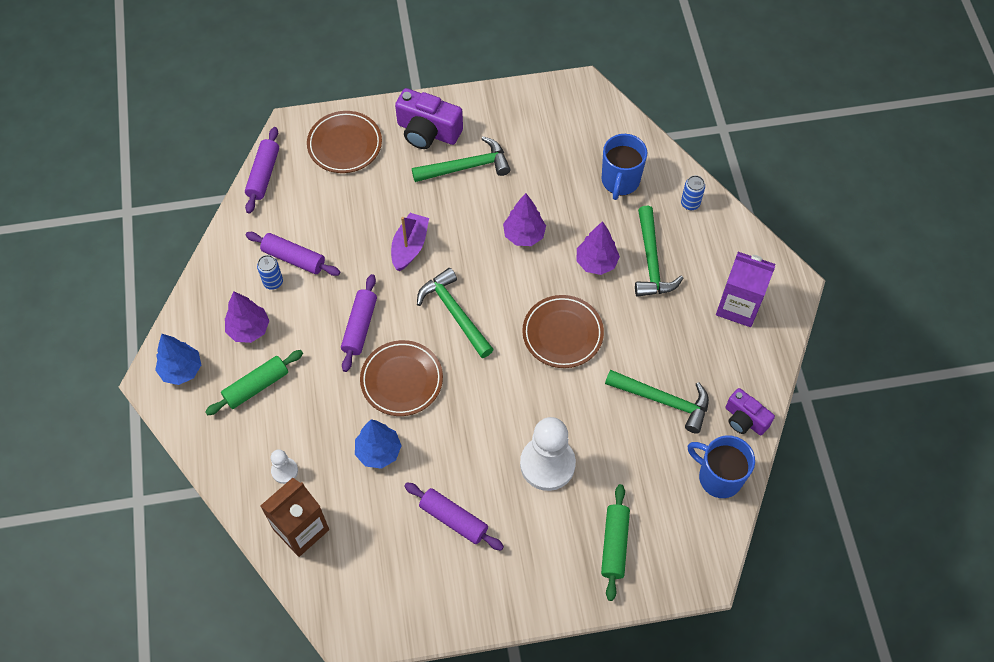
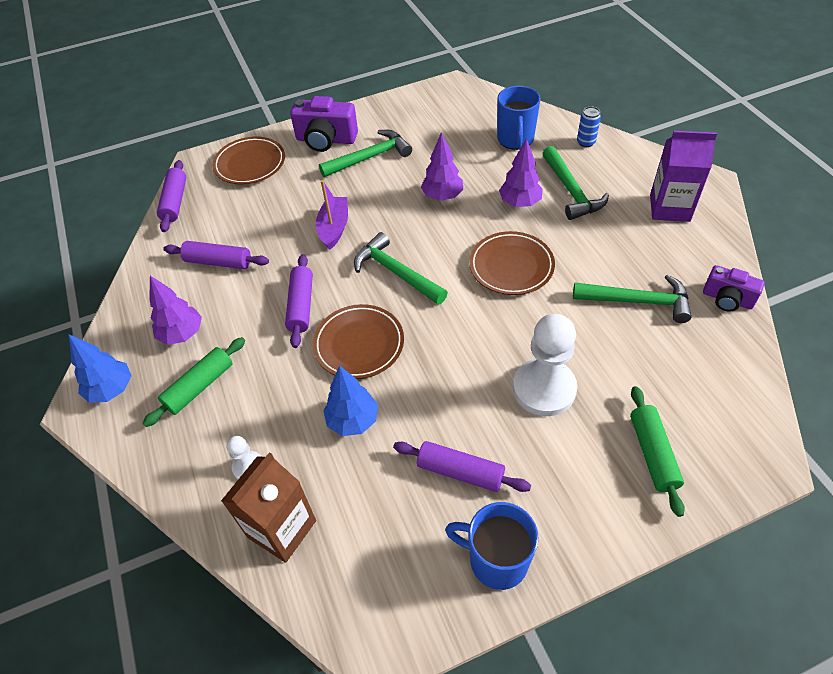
camera: 10 degrees left, 10 degrees down
(273, 282) = (200, 286): blue can -> none
(718, 477) = (729, 358): blue mug -> blue mug (496, 560)

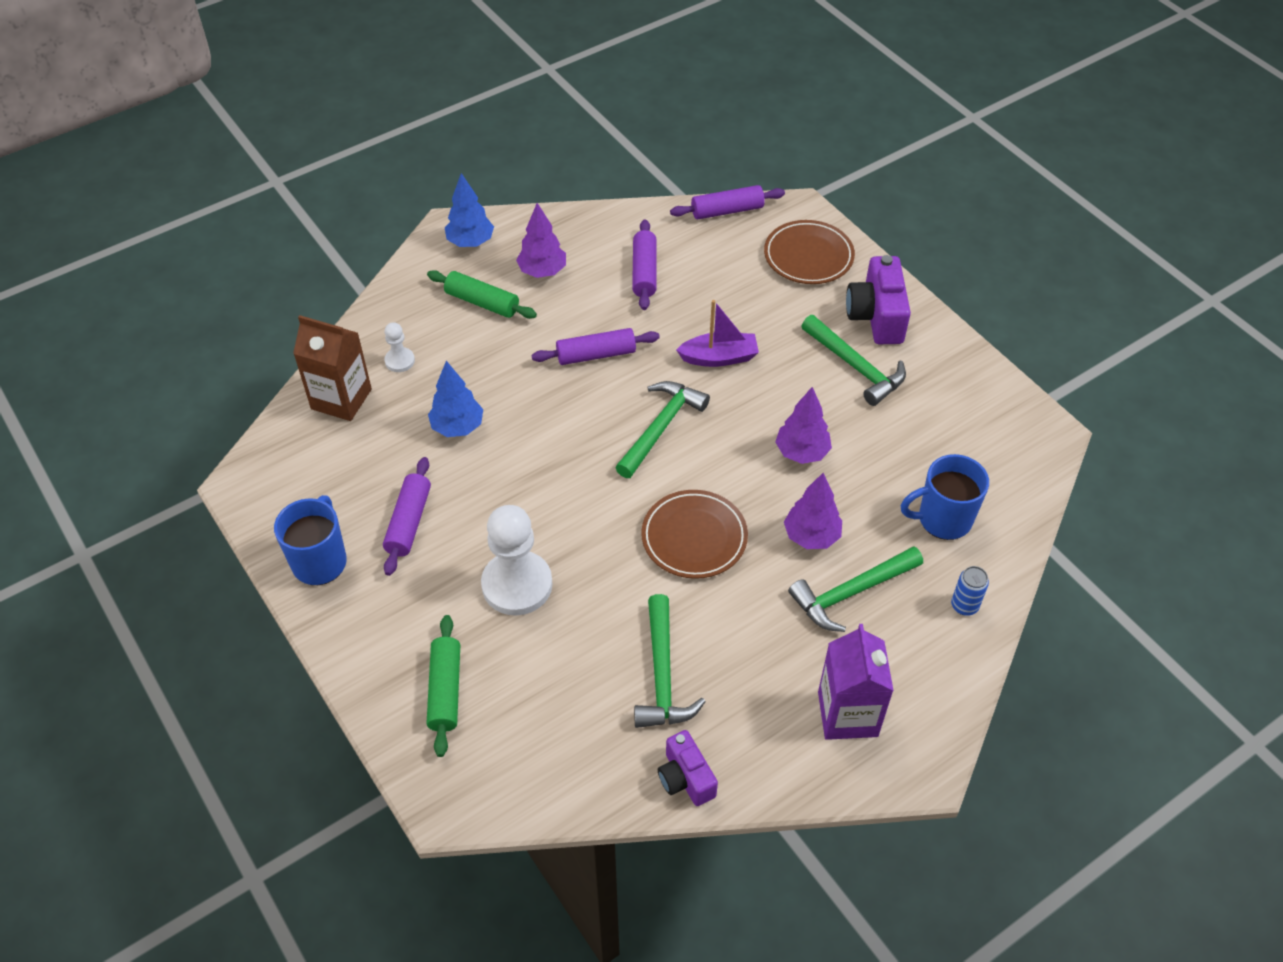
camera: 75 degrees right, 0 degrees up
(359, 344) = (552, 414): brown plate -> none
(653, 453) = (445, 690): green rolling pin -> green rolling pin turned 75 degrees counterclockwise
(727, 299) = (685, 778): purple camera -> purple camera turned 45 degrees counterclockwise

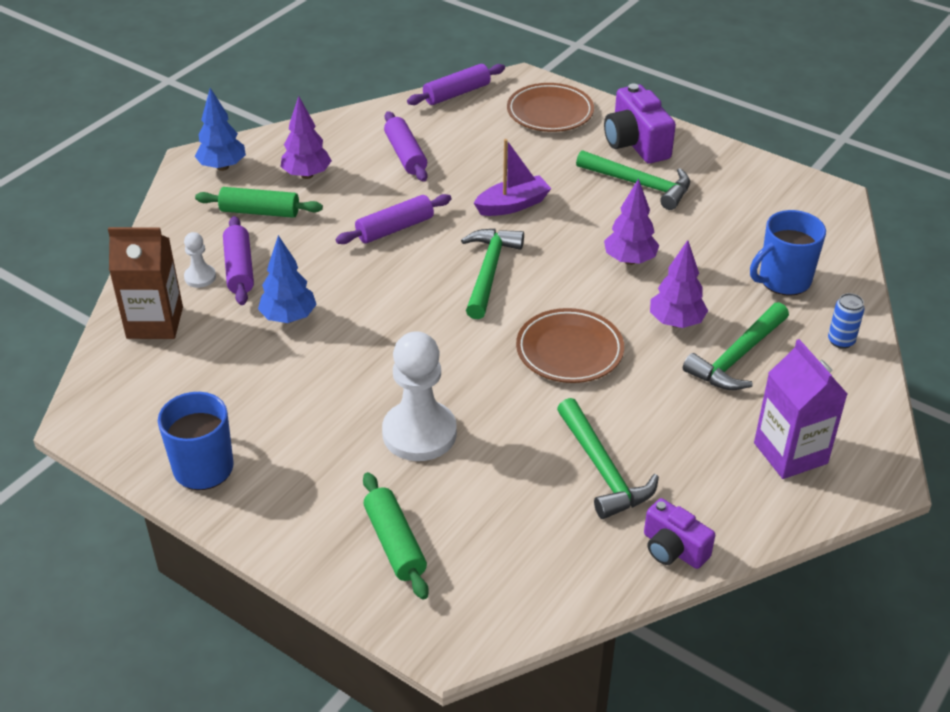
camera: 20 degrees left, 10 degrees down
(409, 522) = (280, 409): purple rolling pin -> purple rolling pin (239, 269)

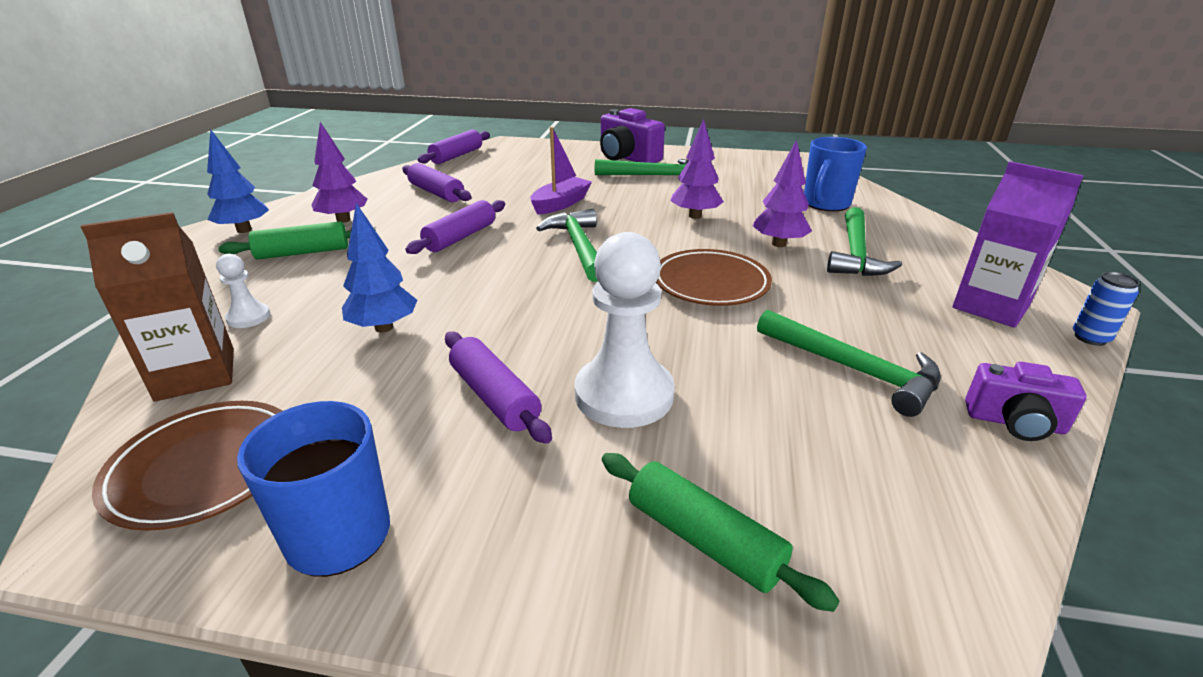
camera: 25 degrees left, 10 degrees down
(239, 269) = (299, 300): purple rolling pin -> purple rolling pin (495, 397)
(550, 112) = (543, 154): brown plate -> brown plate (204, 468)
(841, 341) = (915, 227): blue can -> blue can (1090, 338)

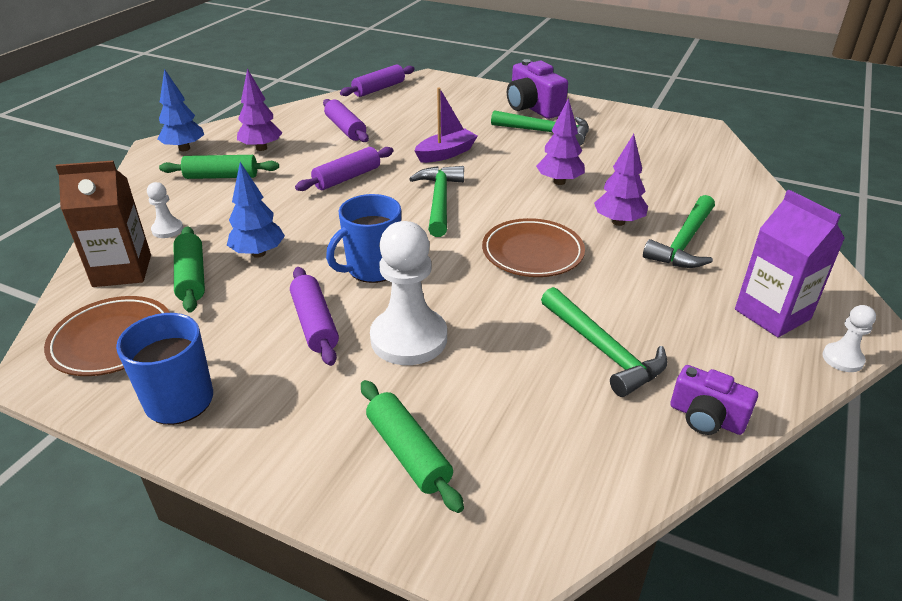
camera: 15 degrees right, 5 degrees up
(301, 367) = (192, 277): none -> green rolling pin
(825, 204) = (693, 184): blue mug -> blue mug (372, 269)
(1090, 338) = (842, 359): blue can -> white pawn

